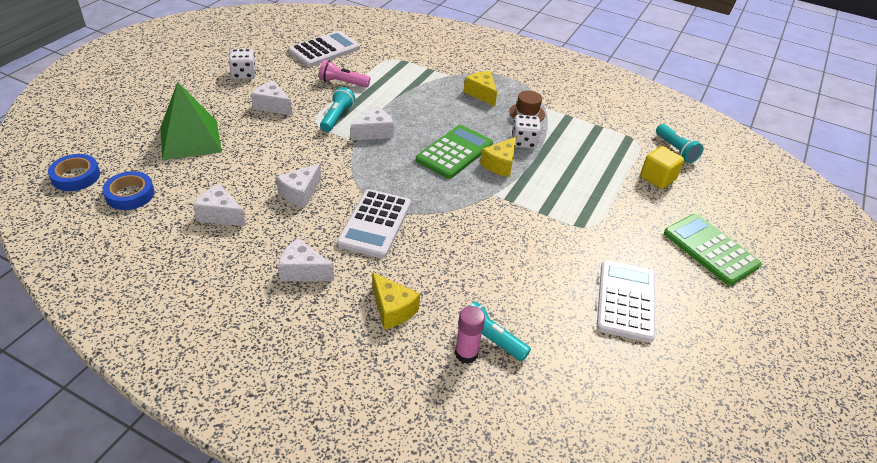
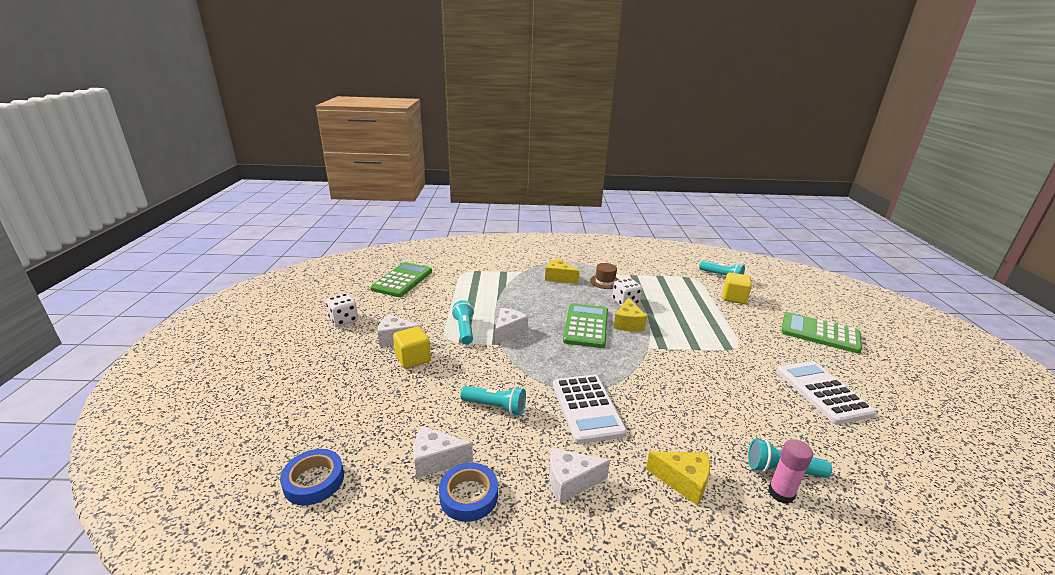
camera: 25 degrees left, 15 degrees down
(76, 176) = (226, 487): blue tape -> blue tape (469, 496)
(190, 139) = (338, 396): green pyramid -> none
(270, 129) = (413, 359): none -> yellow cube
(300, 193) = (495, 407): white cheese -> turquoise flashlight
(324, 50) = (402, 280): white calculator -> green calculator
(342, 83) = (442, 301): pink flashlight -> none

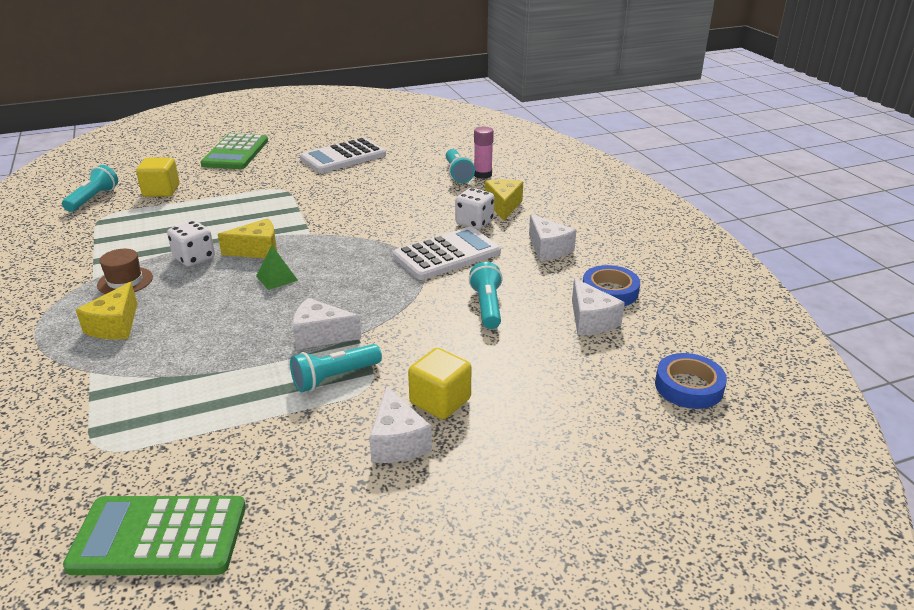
camera: 110 degrees left, 5 degrees up
(344, 320) = (371, 546): white dice -> white dice (474, 222)
(586, 326) = (276, 278): green calculator -> green pyramid

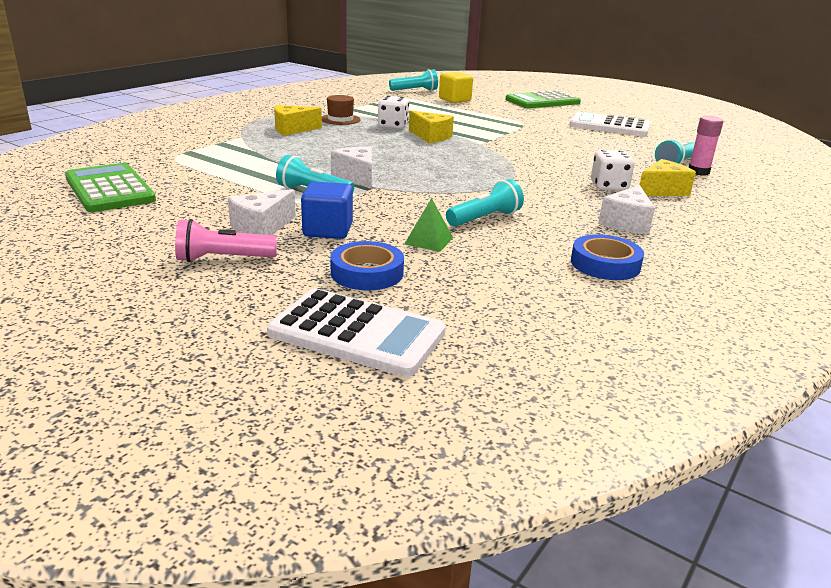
camera: 55 degrees right, 5 degrees down
(276, 278) = (406, 149): green pyramid -> green pyramid (429, 240)
(440, 401) = (328, 230): yellow cube -> blue cube
(447, 254) = (536, 188): white calculator -> white calculator (357, 333)
(454, 491) = (223, 259): none -> pink flashlight
(591, 320) = (537, 265): white cheese -> none
(688, 386) = (497, 335): blue tape -> blue tape (367, 273)

